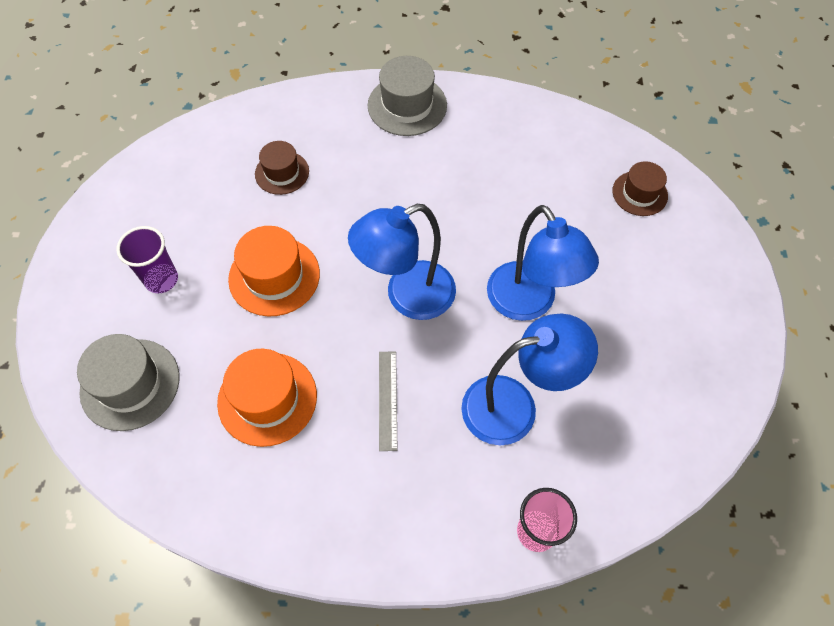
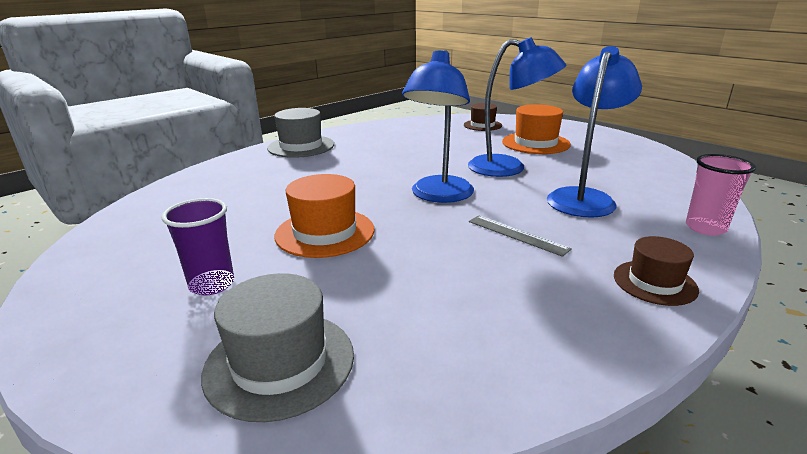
camera: 45 degrees left, 35 degrees down
(267, 399) = (435, 285): orange hat -> orange hat (535, 143)
(282, 172) = (249, 195): brown hat -> brown hat (654, 282)

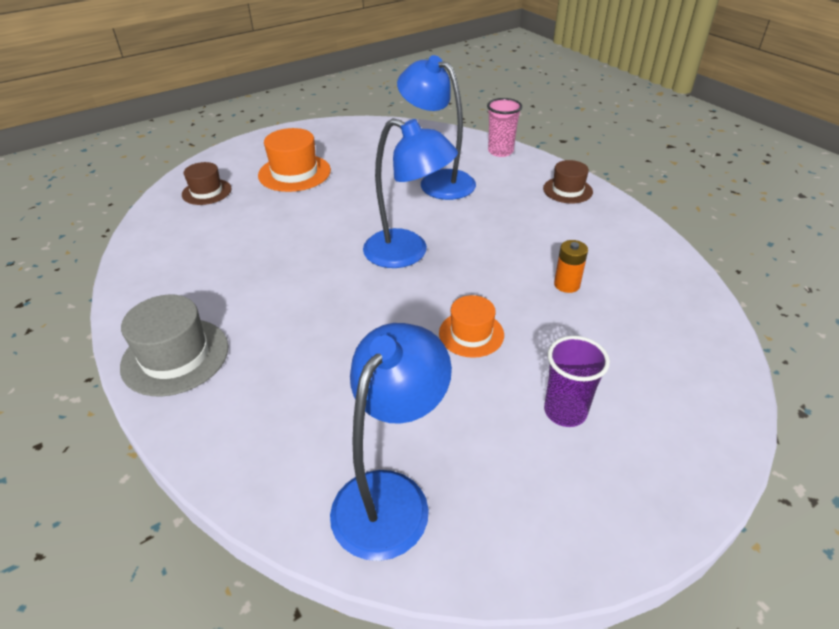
camera: 80 degrees left, 15 degrees up
(279, 362) = (667, 359): grey hat -> none
(325, 232) = (471, 334): orange hat -> orange hat, size x0.64
(418, 284) = (566, 284): none -> orange battery
(508, 168) = (355, 202): blue lamp -> blue lamp (390, 495)
(517, 235) = (496, 226): grey ruler -> none

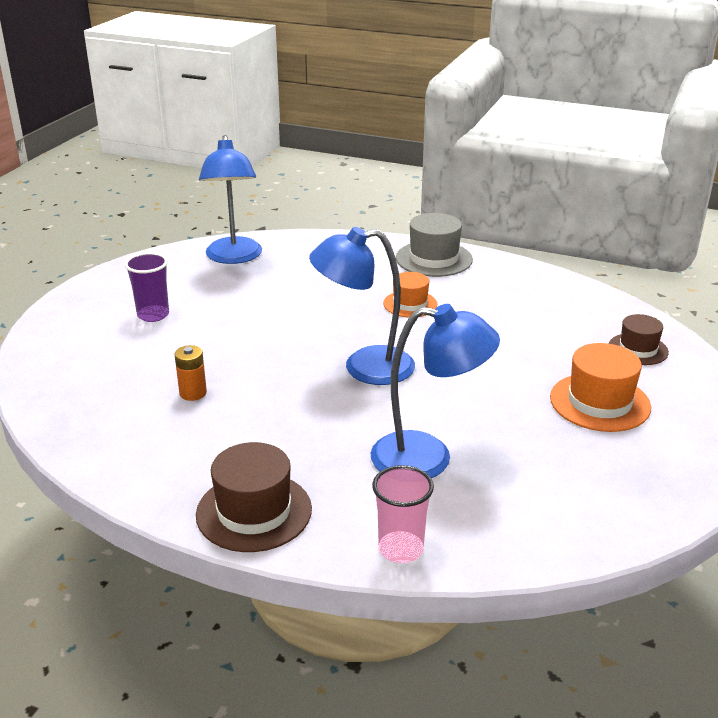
camera: 145 degrees right, 10 degrees down
(471, 334) = (250, 332): orange hat -> orange hat (410, 304)
(567, 190) = (254, 511): brown hat -> brown hat, size x1.55

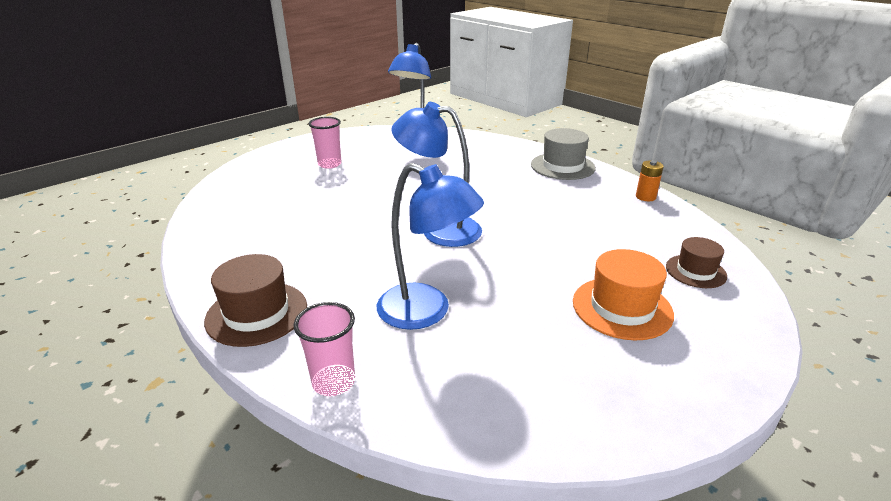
camera: 25 degrees right, 0 degrees up
(153, 315) = (329, 164): purple cup -> pink cup
(193, 393) = (303, 218): orange battery -> orange battery (645, 197)
(410, 304) = (516, 193): orange hat -> none

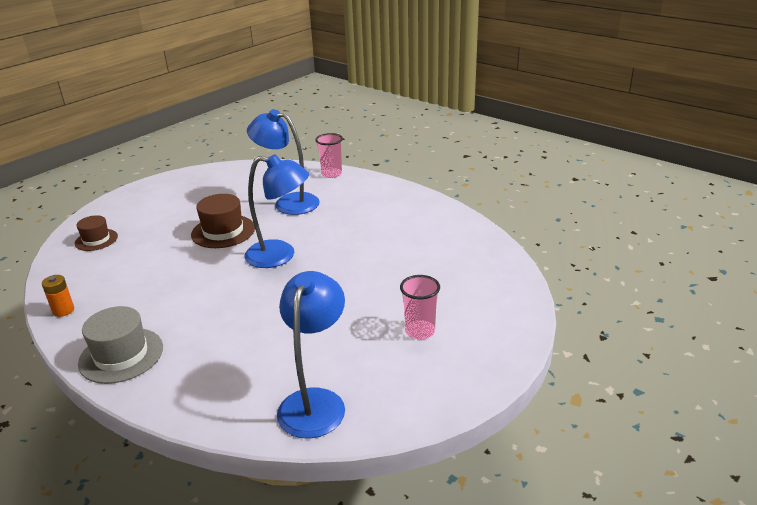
camera: 175 degrees right, 0 degrees up
(257, 313) = (389, 193): brown hat -> brown hat (223, 231)
(622, 308) = (167, 214): orange hat -> none

